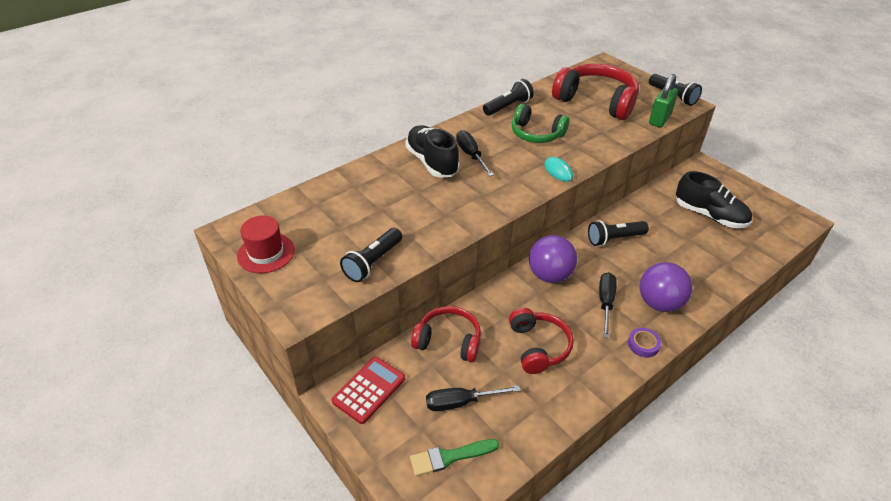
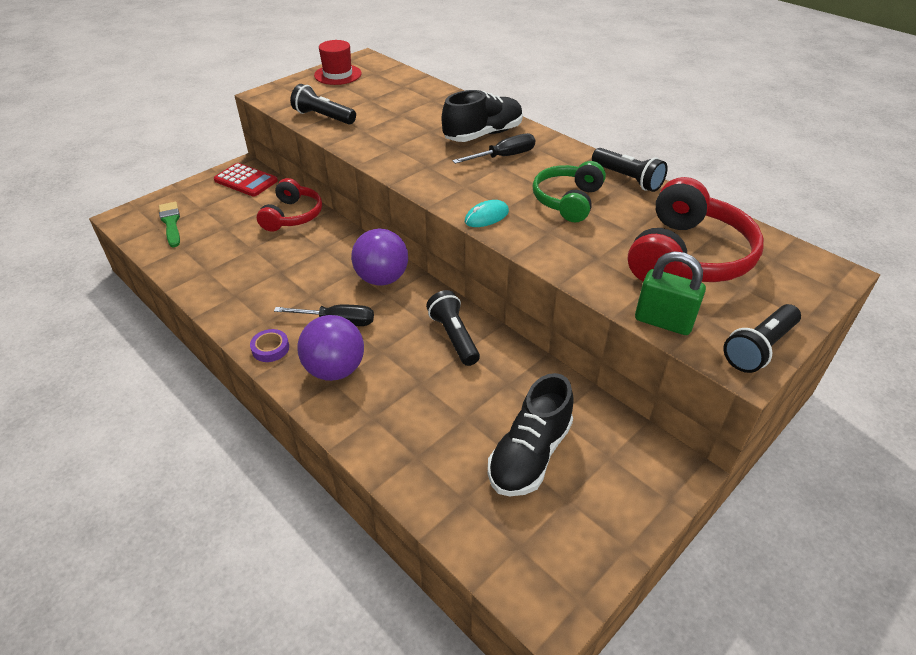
camera: 85 degrees right, 0 degrees up
(461, 402) = (222, 226): black screwdriver -> none
(538, 347) = (278, 270): red headphones -> none

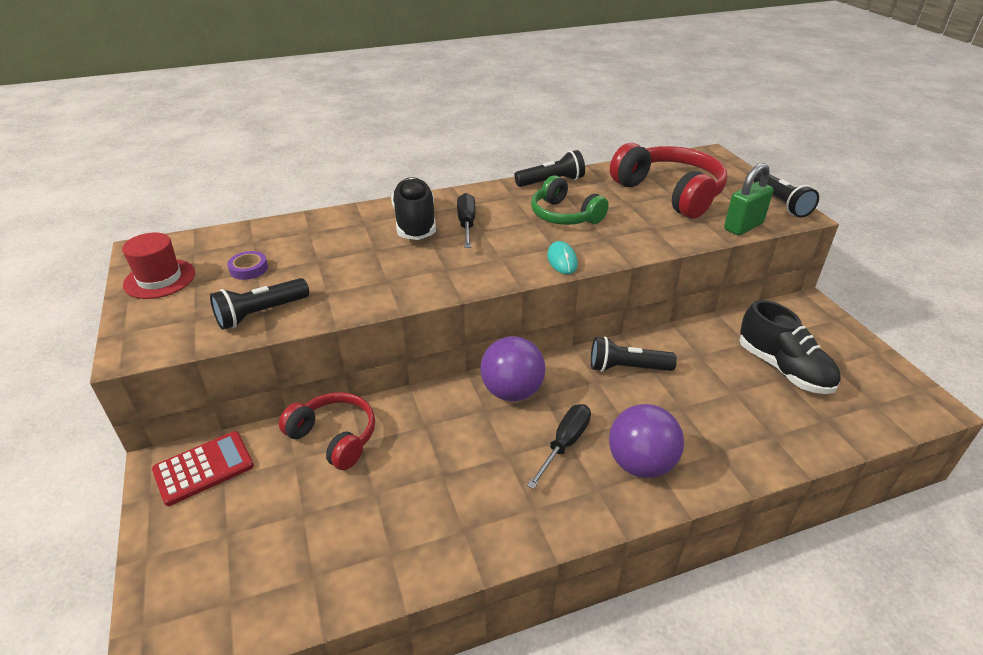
camera: 65 degrees left, 5 degrees down
(171, 223) = (234, 581): green brush -> none
(270, 348) = (584, 512): purple tape -> purple tape (249, 269)

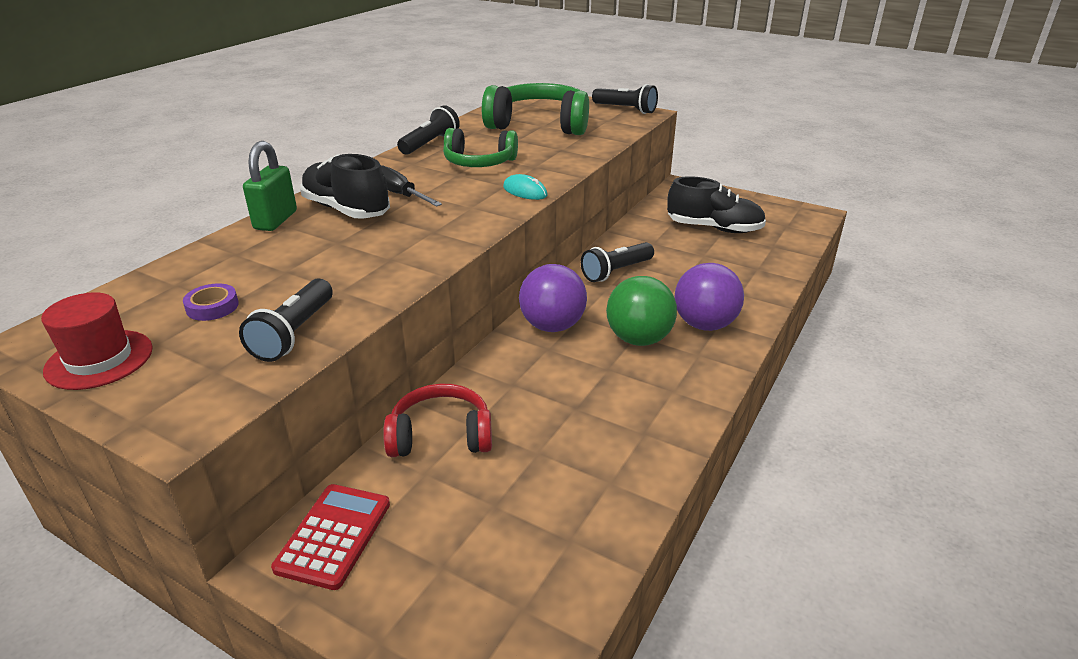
camera: 40 degrees left, 5 degrees down
(564, 444) = (638, 339): black screwdriver -> green ball
(669, 193) = (539, 125): red headphones -> green headphones
(743, 226) = (622, 130): green padlock -> green padlock (275, 220)

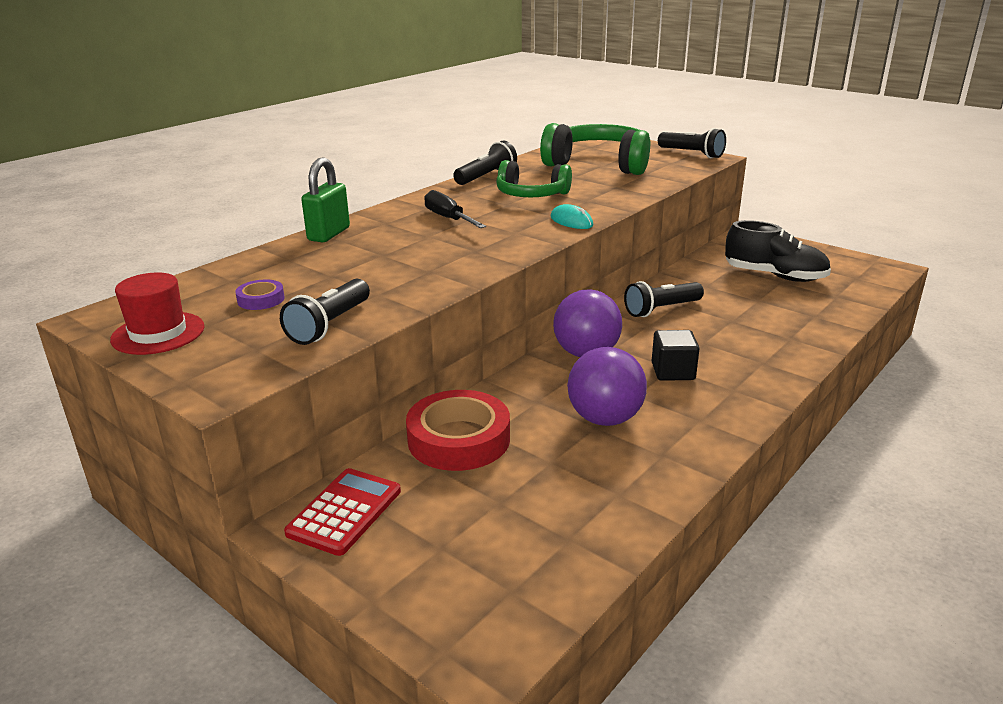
camera: 10 degrees right, 5 degrees down
(346, 210) = (396, 229): black shoe -> none
(441, 436) = (459, 439): red headphones -> red tape
(638, 339) = (673, 371): green ball -> black cube
(704, 325) = (745, 363): purple ball -> purple ball (605, 419)

